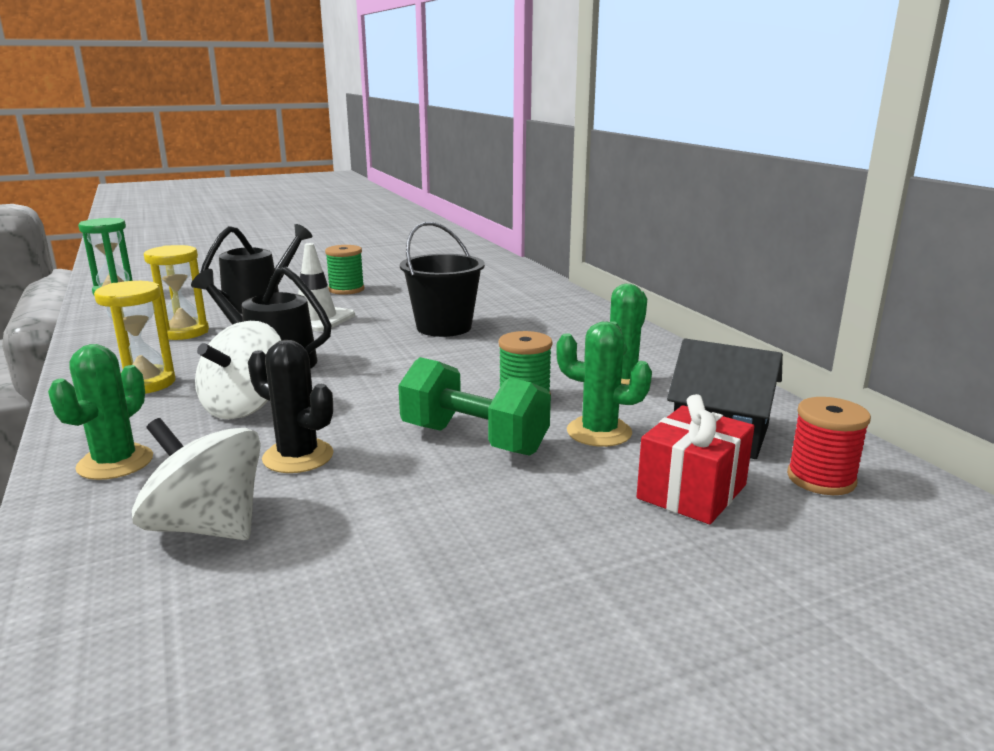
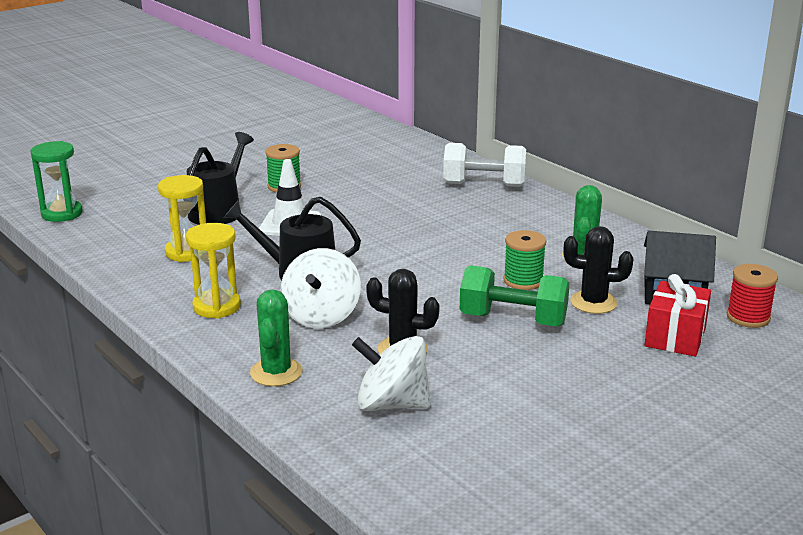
camera: 15 degrees left, 5 degrees up
(444, 327) = (409, 221): black bucket -> none
(555, 304) = (484, 185): none -> white dumbbell
(599, 432) = (593, 302): green cactus -> black cactus

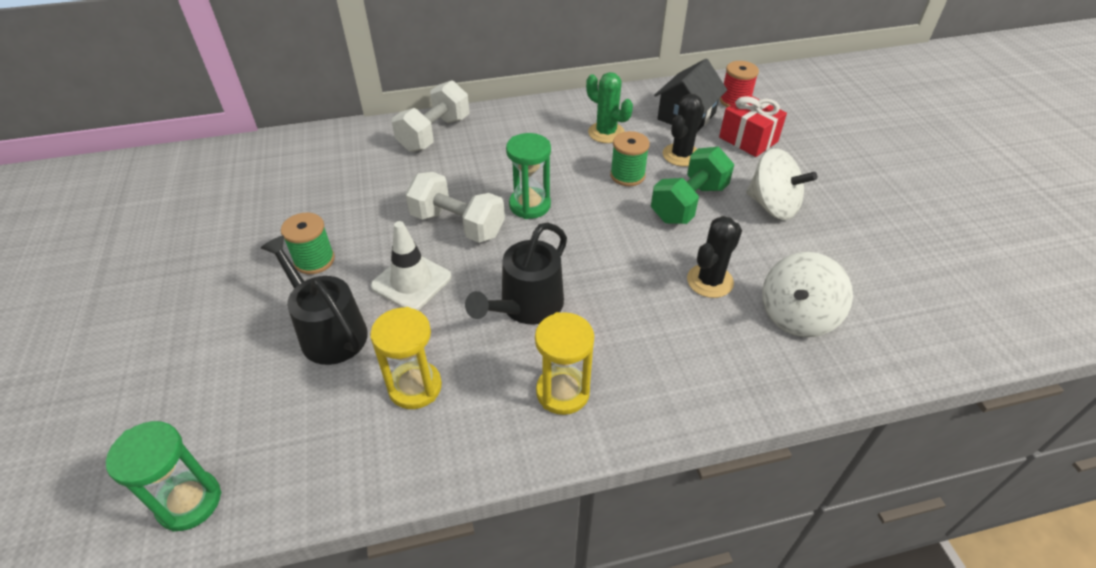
camera: 65 degrees left, 20 degrees up
(276, 372) = (717, 379): green cactus -> none
(321, 316) = (624, 315): white spinning top -> white spinning top (772, 206)
(372, 224) = (457, 225): none -> white dumbbell
(427, 246) = (530, 205): none -> green hourglass

